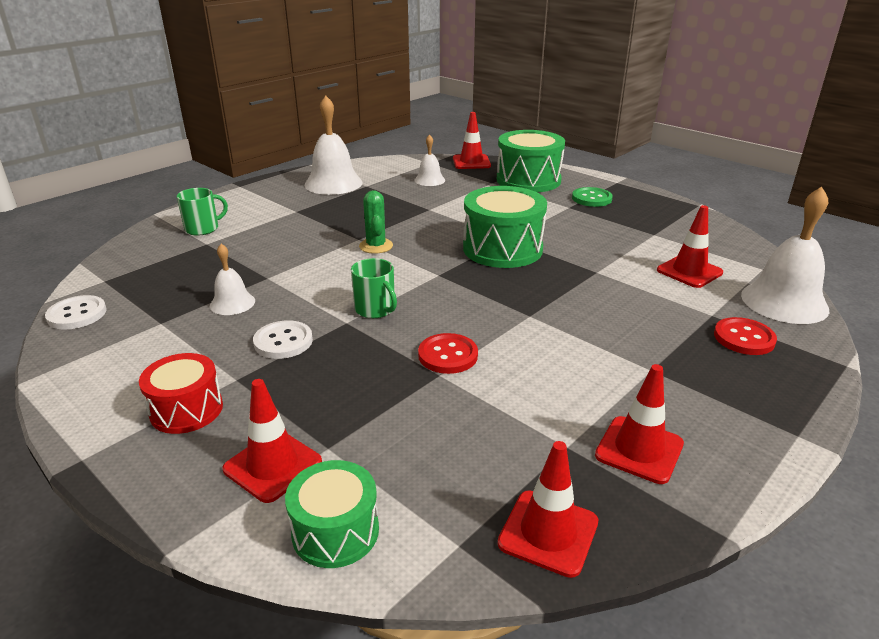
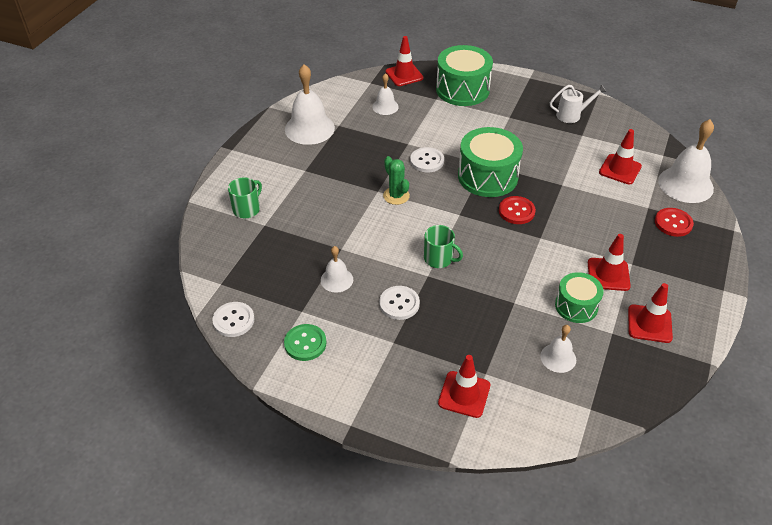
camera: 20 degrees left, 15 degrees up
(186, 410) = (382, 373): red drum -> none
(335, 531) = (526, 421): green drum -> green drum (576, 306)
(438, 225) = (427, 161): none -> white button
(448, 355) = (510, 286): red button -> red button (516, 211)
(455, 456) = (558, 358): none -> white bell
(548, 532) = (629, 388): red traffic cone -> red traffic cone (608, 274)
(591, 198) = (521, 103): green button -> green button (305, 343)
(652, 216) = (572, 115): none -> white watering can

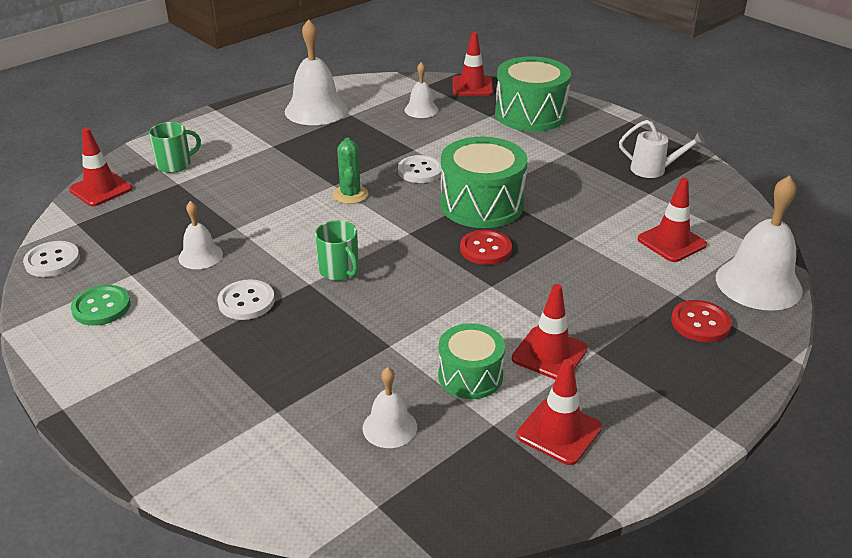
camera: 25 degrees right, 10 degrees down
(464, 394) = (227, 425): red traffic cone -> red traffic cone (101, 189)

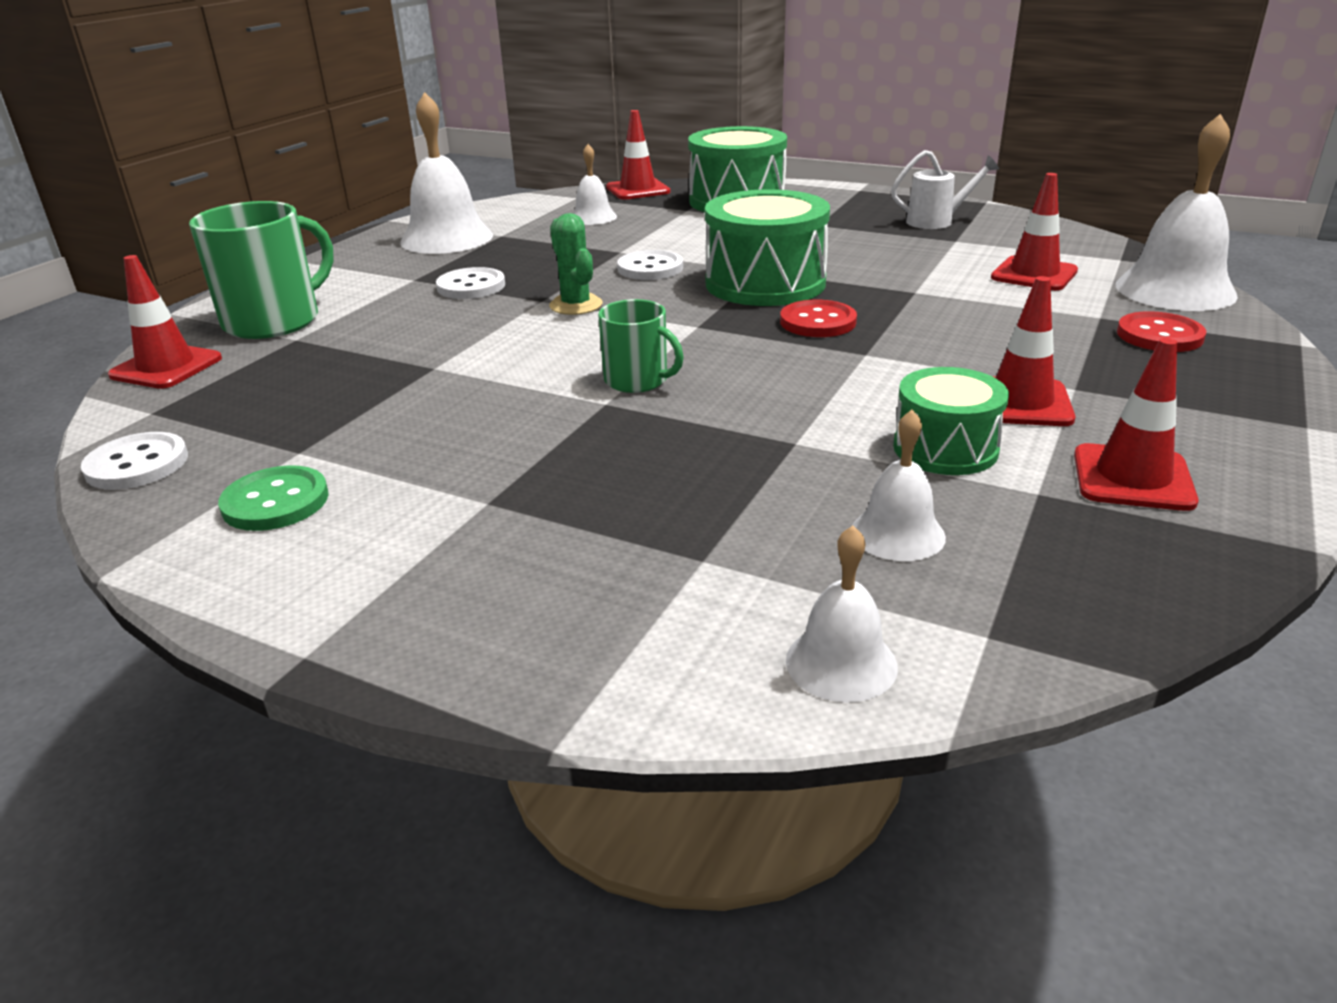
camera: 20 degrees left, 5 degrees down
(175, 164) = (274, 321): green mug -> green mug, size x1.71
(200, 256) = (402, 408): white bell -> white bell (841, 663)
(246, 301) = (526, 442): white button -> white button (471, 286)

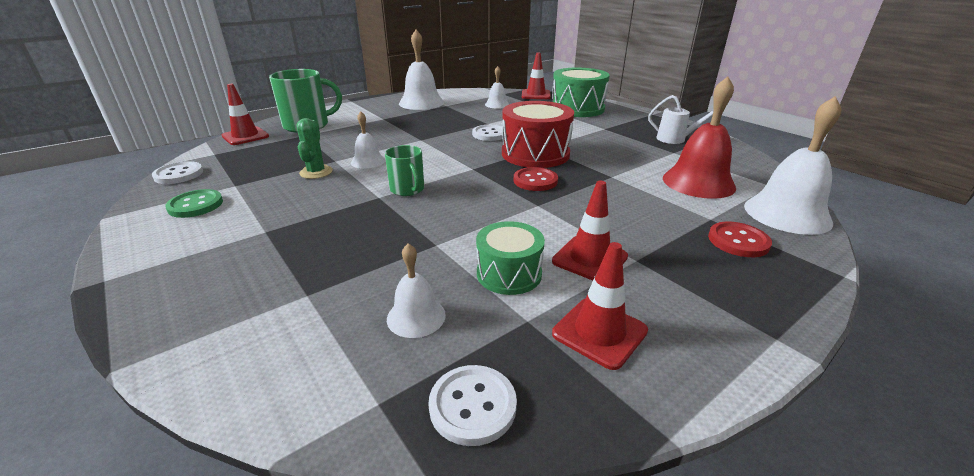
camera: 25 degrees right, 0 degrees up
(471, 286) = (401, 126): white button -> white button (472, 406)
(576, 305) = (432, 145): green cactus -> green cactus (316, 172)
(765, 283) = (535, 154): green drum -> red drum
(841, 663) = (285, 384): white bell -> white bell (368, 161)
(1034, 274) = (698, 182): red traffic cone -> red bell

